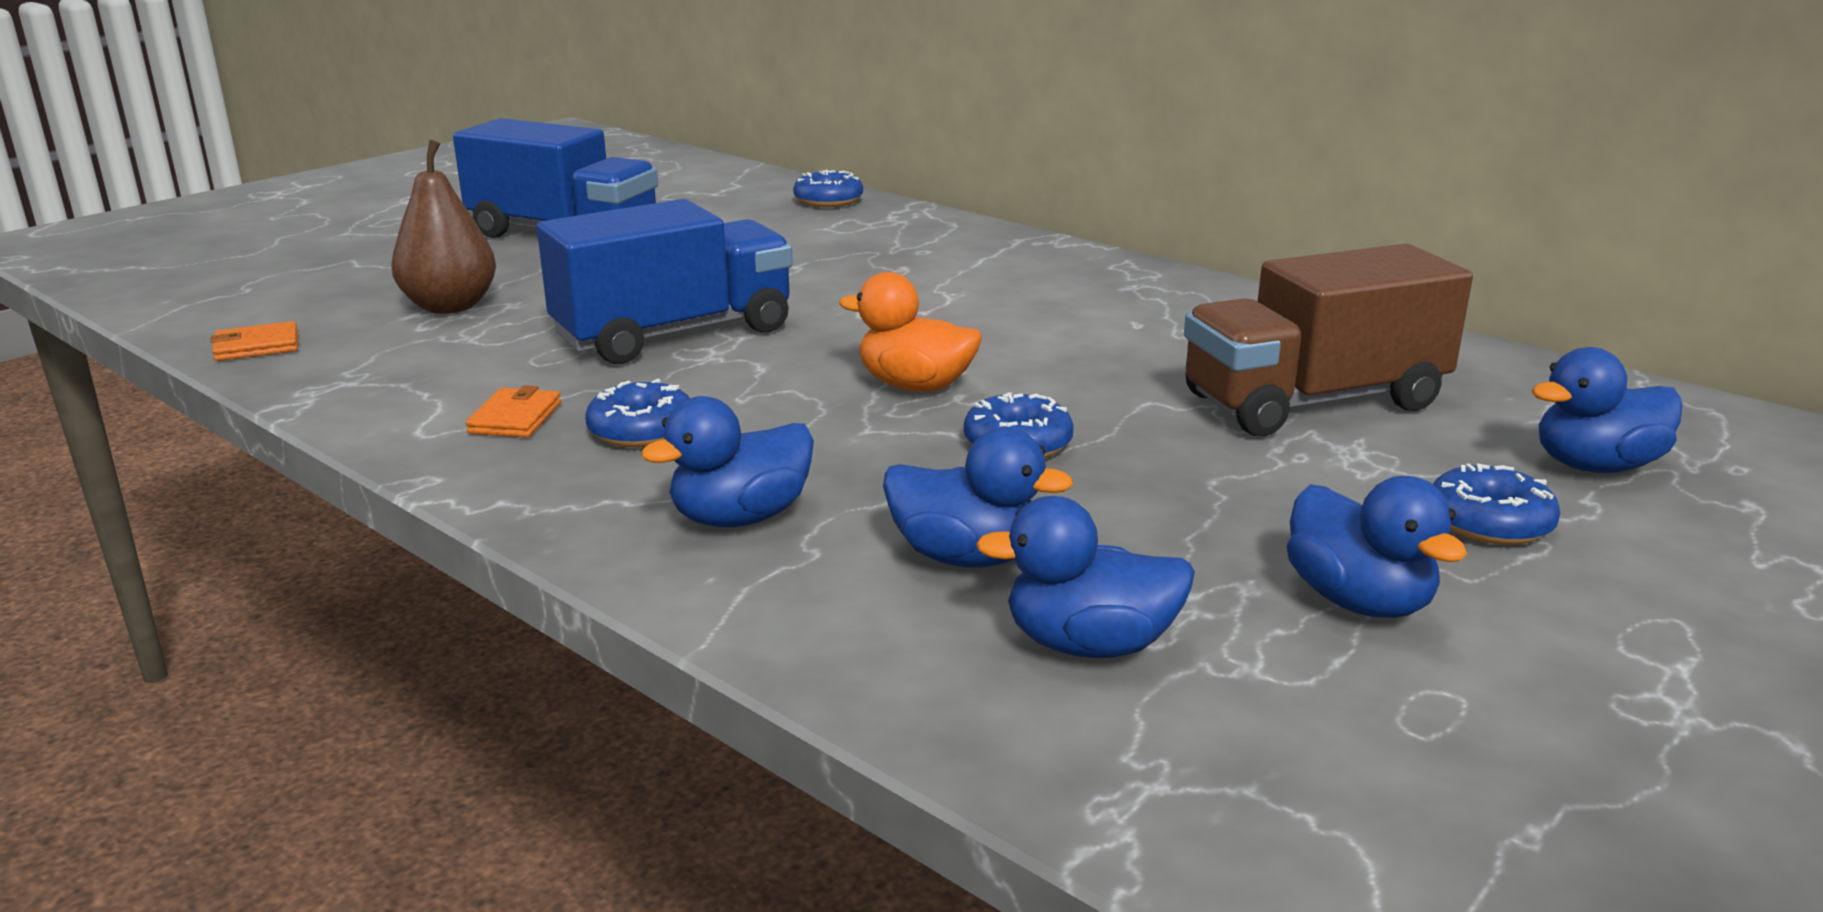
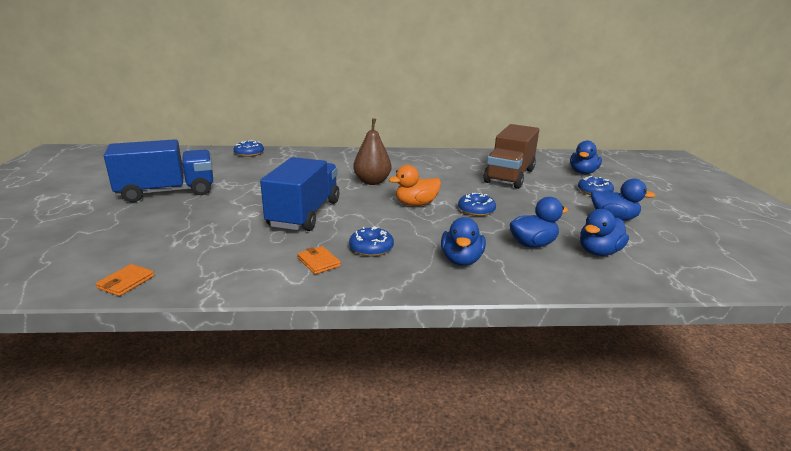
camera: 45 degrees left, 0 degrees up
(450, 307) = (185, 234): brown pear -> brown pear (372, 182)

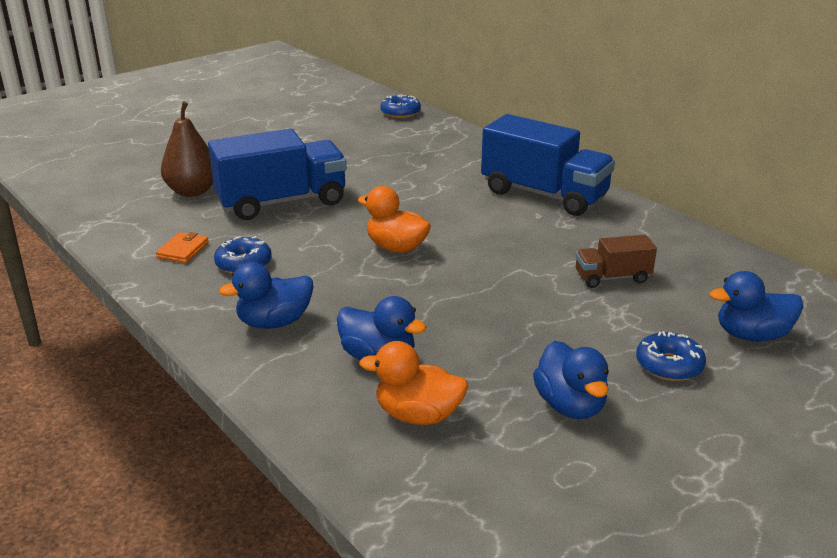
camera: 55 degrees right, 5 degrees up
(126, 282) = (69, 193): orange wallet -> none
(167, 192) = (246, 128): blue truck -> blue truck (544, 195)
(372, 182) = (425, 200): brown pear -> brown pear (192, 191)
(476, 210) = (435, 290): blue donut -> none
(509, 176) = (612, 278): brown truck -> brown truck, size x0.50
(599, 252) = (418, 415): blue duck -> orange duck

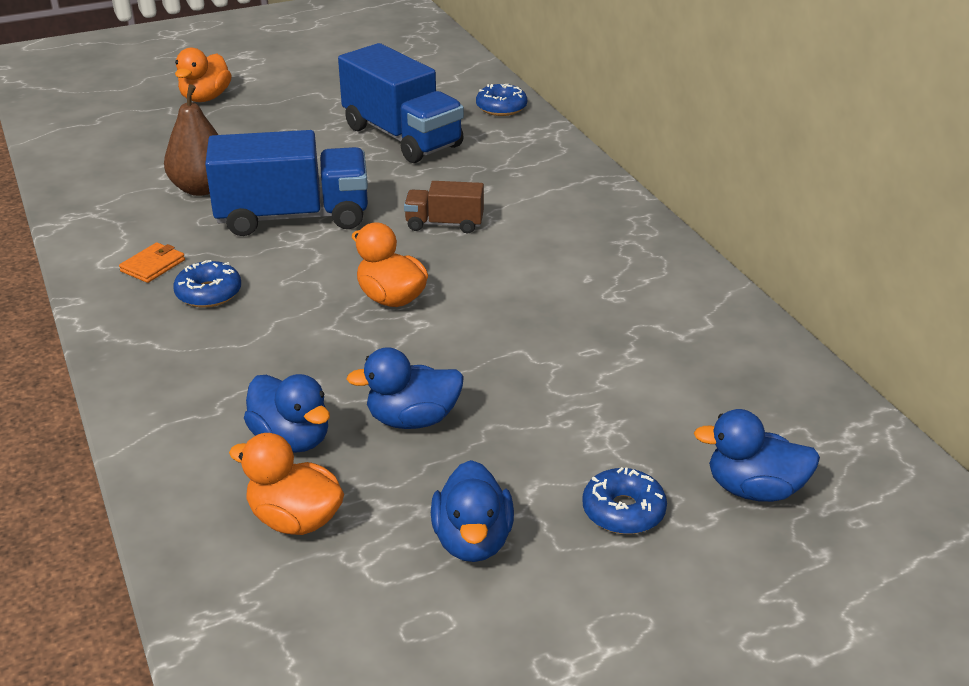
camera: 15 degrees right, 5 degrees up
(157, 129) = (205, 98): none -> orange duck
(274, 322) = (203, 374): blue duck -> blue duck (412, 419)
(544, 195) = (612, 250): blue truck -> blue truck (402, 137)
(612, 278) = (627, 380): brown truck -> brown truck (444, 224)

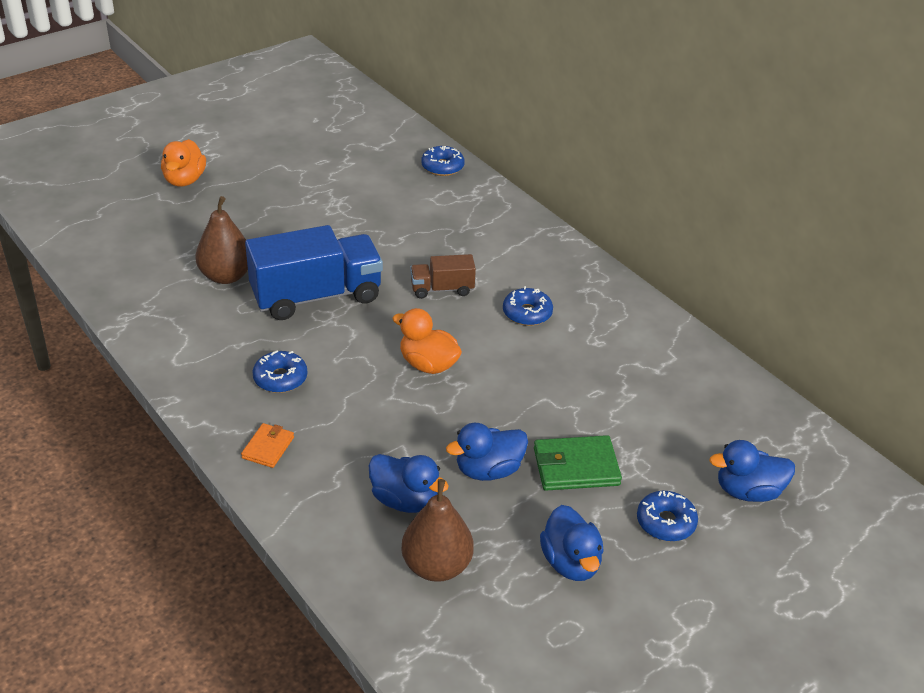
camera: 15 degrees left, 5 degrees up
(153, 265) = (221, 357): orange wallet -> orange wallet (268, 447)
(295, 519) = (436, 566): orange duck -> brown pear
(402, 137) = (372, 205): blue truck -> none
(528, 430) = (576, 467): none -> green wallet
(538, 258) = (527, 313): none -> blue donut

